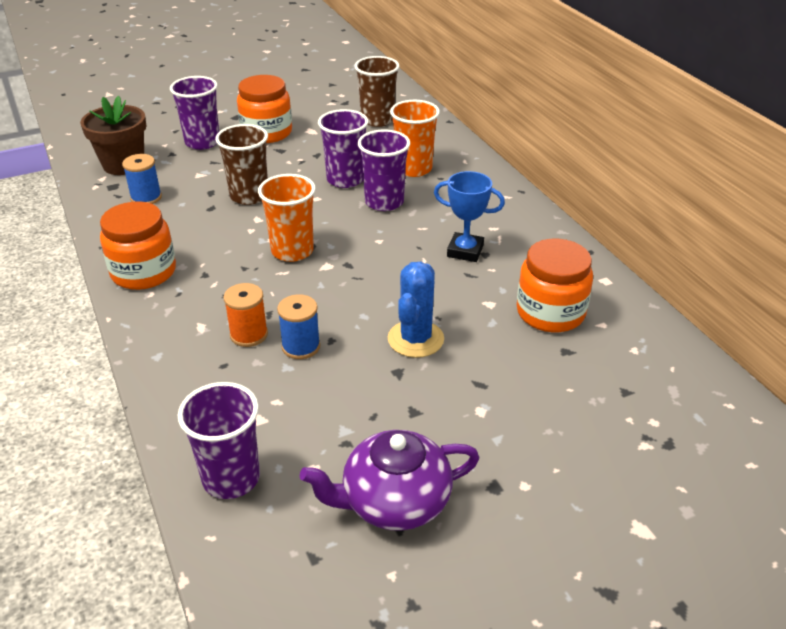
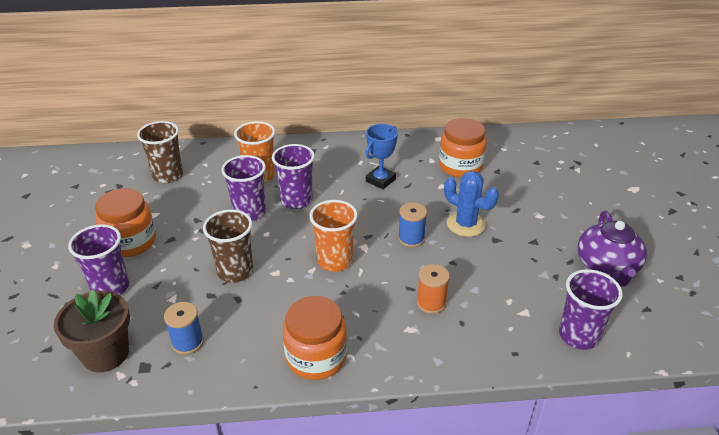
camera: 70 degrees left, 0 degrees up
(301, 346) = (455, 278): blue spool -> blue spool (411, 238)

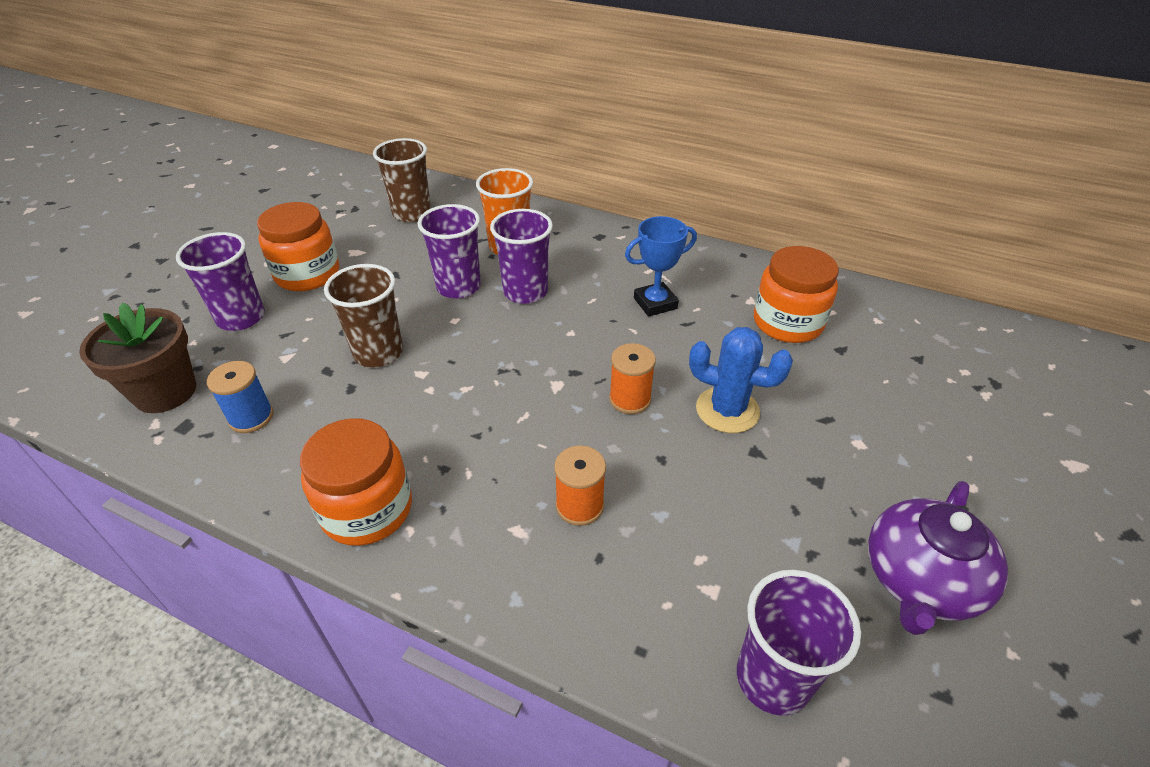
camera: 30 degrees right, 5 degrees up
(335, 261) = (503, 388): orange cup -> none
(411, 238) = (630, 399): blue spool -> orange spool
(466, 224) = (727, 410): blue cactus -> blue cactus turned 45 degrees counterclockwise

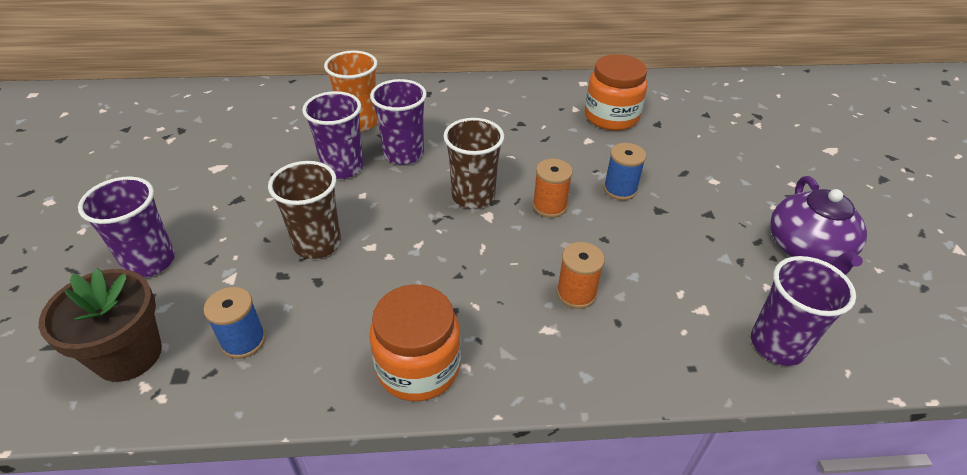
camera: 30 degrees left, 0 degrees up
(307, 274) = (185, 201): orange jar -> none
(412, 213) = (244, 119): brown cup -> brown cup (473, 196)
(655, 303) = (511, 131): blue trophy -> none
(727, 410) = (620, 189): blue cactus -> blue spool

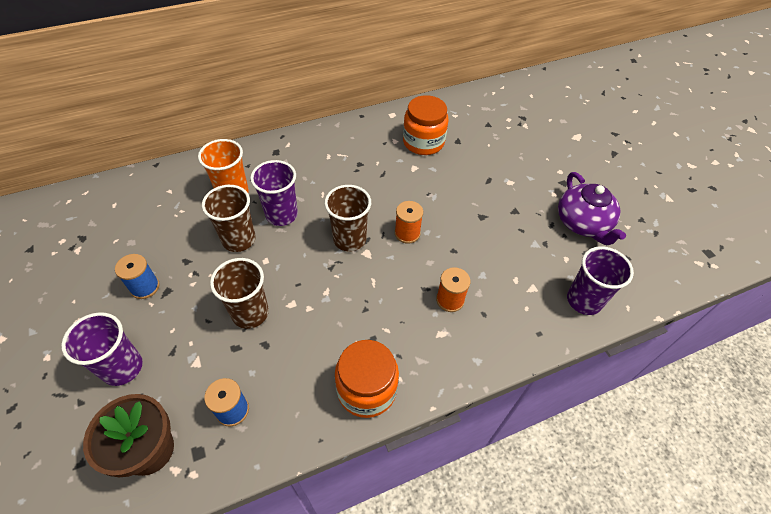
camera: 20 degrees left, 10 degrees up
(343, 167) = (239, 239): purple cup -> brown cup
(620, 189) = (450, 206): blue spool -> blue spool (145, 287)

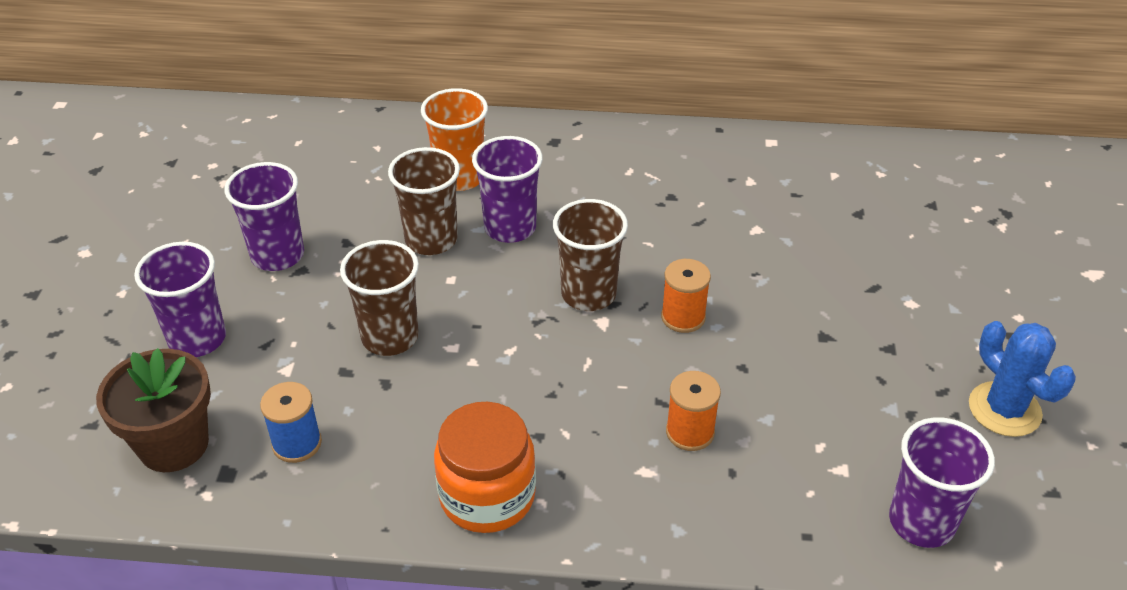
camera: 30 degrees right, 10 degrees down
(145, 287) = (277, 255): blue spool -> purple cup
(423, 142) = (797, 197): orange jar -> none
(583, 223) = (1004, 409): purple teapot -> blue cactus

